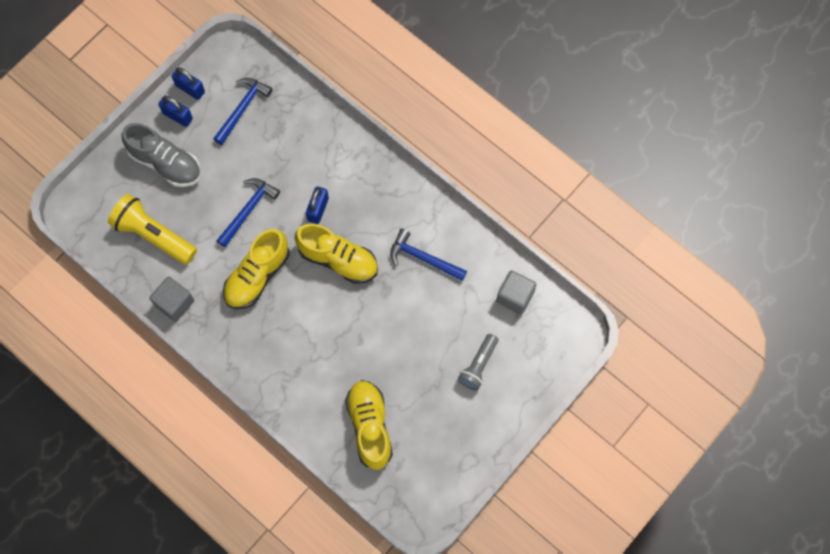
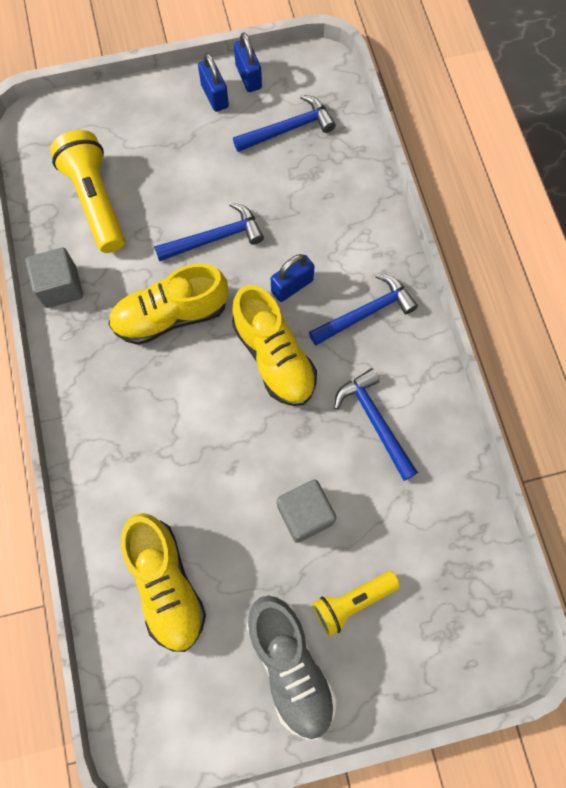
camera: 35 degrees right, 0 degrees up
(165, 163) = (166, 135): grey shoe -> grey shoe (290, 665)
(370, 427) = (166, 584): yellow shoe -> yellow shoe turned 135 degrees clockwise
(374, 197) = (366, 313): none -> blue hammer
(478, 365) = (352, 602): grey flashlight -> yellow flashlight
(515, 296) = (457, 545): grey cube -> grey cube (305, 514)

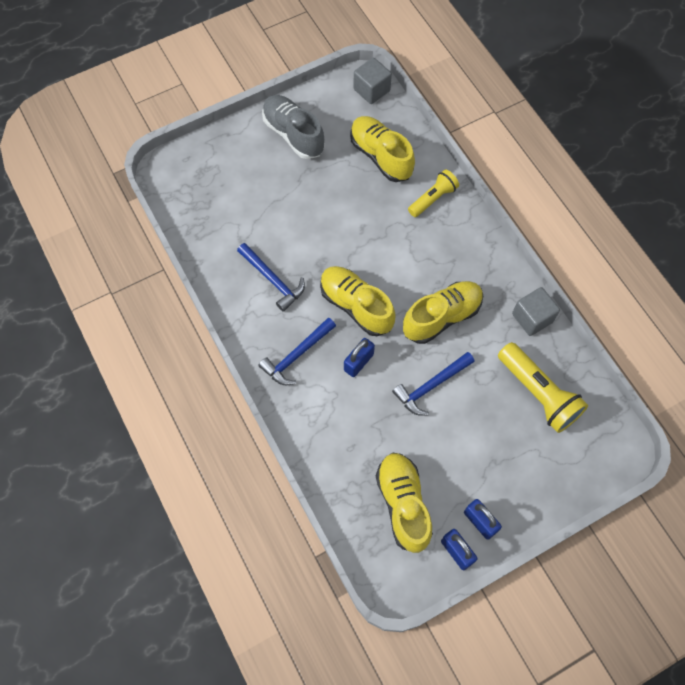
camera: 165 degrees right, 5 degrees down
(288, 129) = (403, 504): blue hammer -> yellow shoe
(305, 514) = (306, 212): grey cube -> grey cube (371, 90)
(352, 602) = (264, 173): yellow flashlight -> yellow flashlight (433, 198)

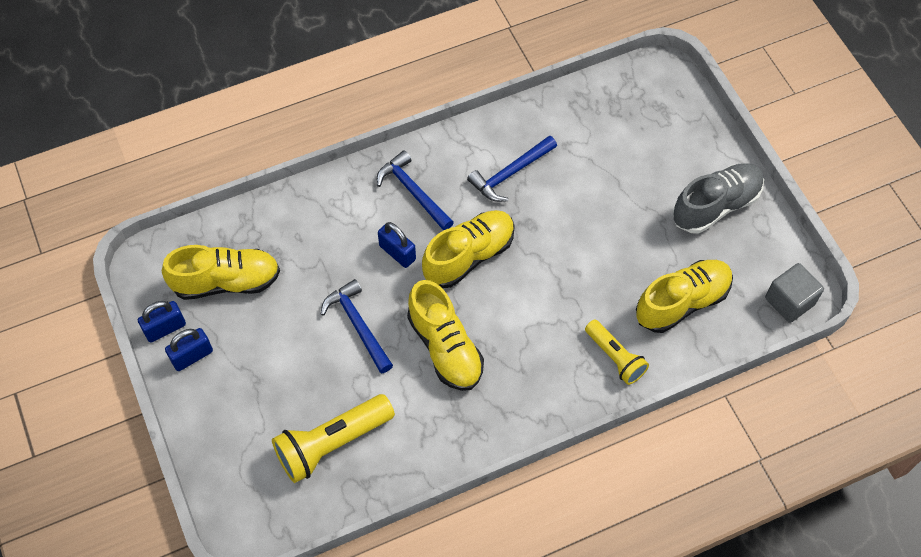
camera: 95 degrees right, 5 degrees down
(532, 318) = (433, 453): grey cube -> none

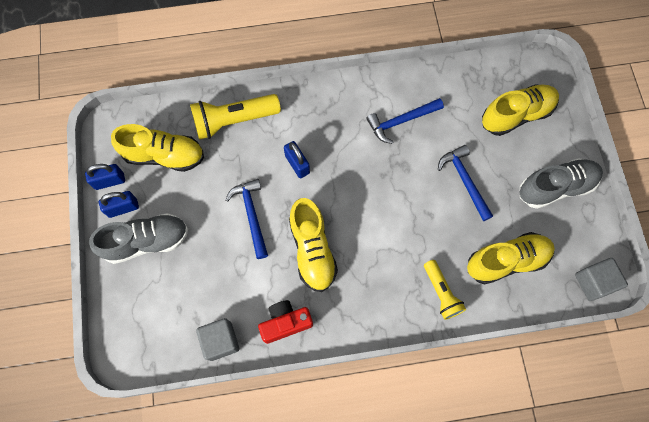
camera: 15 degrees right, 10 degrees up
(234, 388) = (146, 241): none -> grey shoe
(332, 444) = (206, 305): yellow flashlight -> yellow flashlight (234, 121)
(362, 480) = (220, 341): none -> grey cube
(413, 192) = (322, 118): blue hammer -> blue hammer (464, 181)
(437, 439) = (285, 323): none -> red camera
(469, 256) = (351, 180): yellow shoe -> yellow shoe (516, 115)

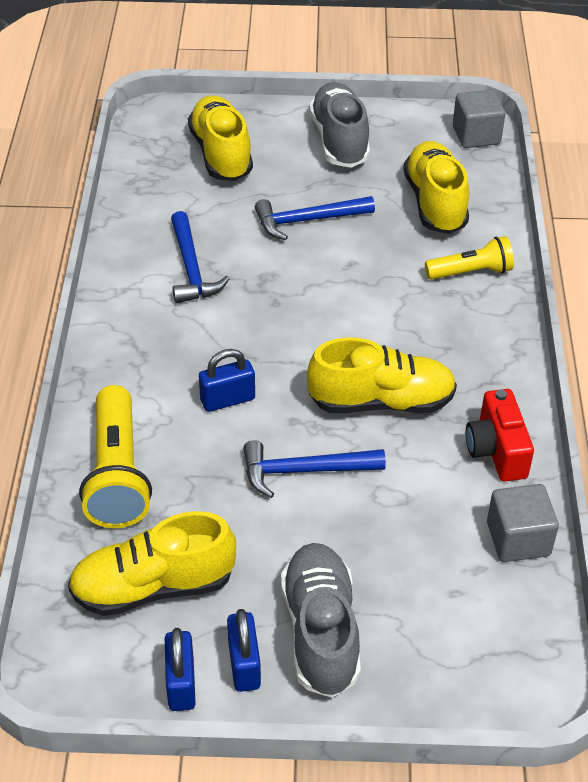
camera: 80 degrees left, 25 degrees down
(164, 155) = (153, 587): yellow shoe -> yellow shoe turned 120 degrees counterclockwise

